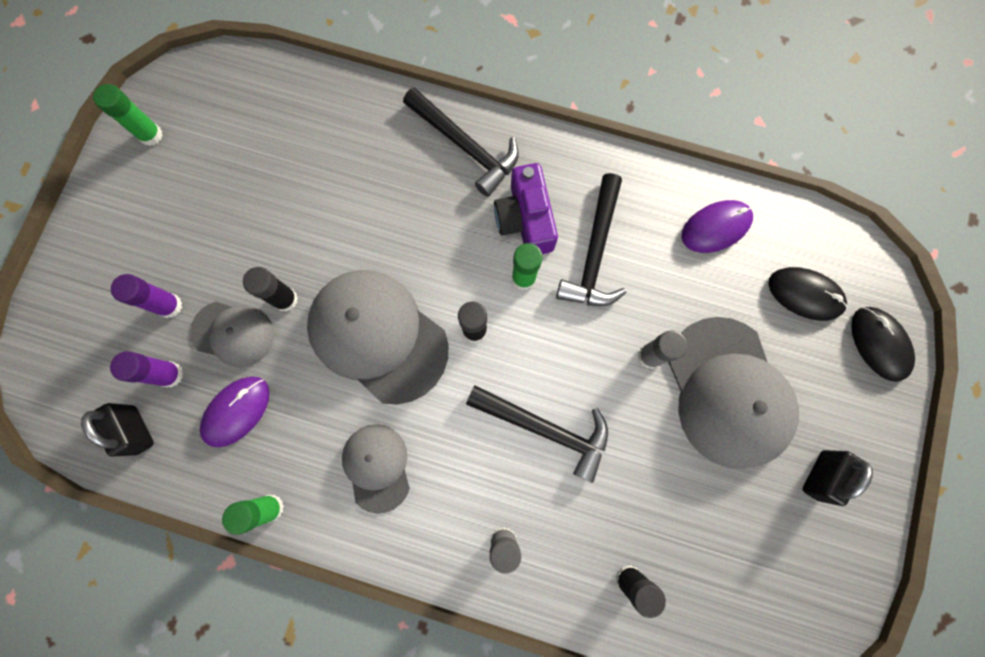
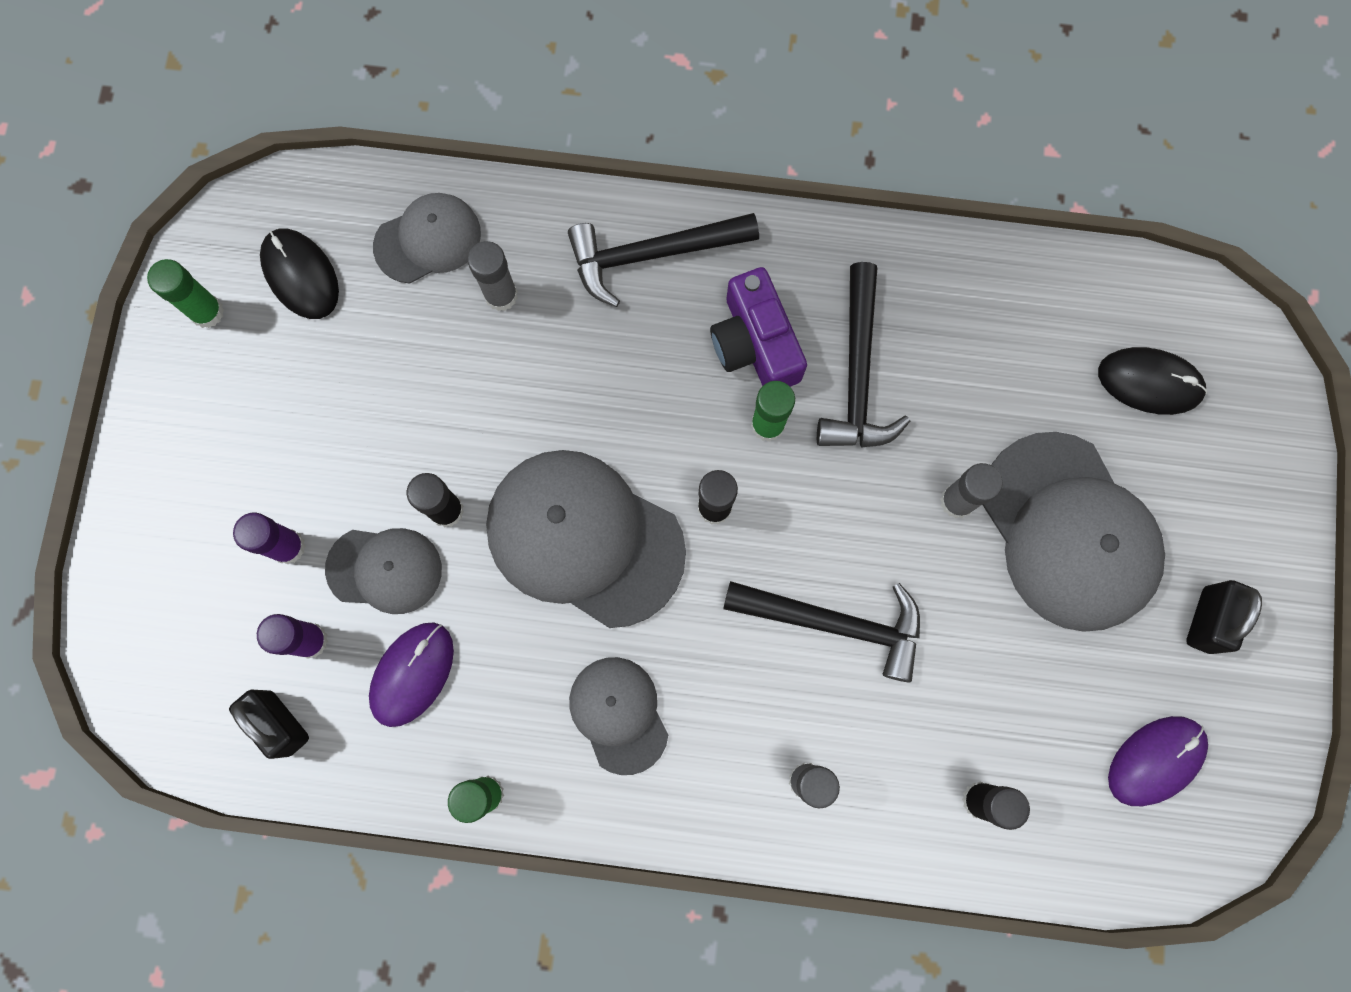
camera: 10 degrees left, 0 degrees up
(312, 111) = (428, 240): none -> grey cap
(354, 157) = (501, 295): none -> grey glue stick
(465, 146) = (653, 254): black hammer -> black hammer turned 135 degrees clockwise
(716, 227) = (1015, 311): purple mouse -> purple mouse (1156, 760)
(879, 344) = (1258, 432): black mouse -> black mouse (300, 275)

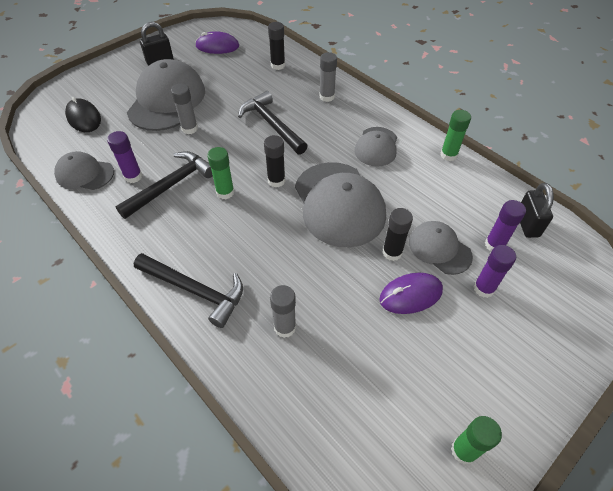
camera: 140 degrees left, 25 degrees down
(300, 275) = (388, 428): black mouse -> none
(412, 674) = (453, 205): purple mouse -> purple mouse (410, 295)
(428, 240) = (297, 389): grey cap -> grey cap (84, 174)
(755, 343) = (195, 222): purple camera -> none
(929, 343) = (133, 176): none -> purple glue stick

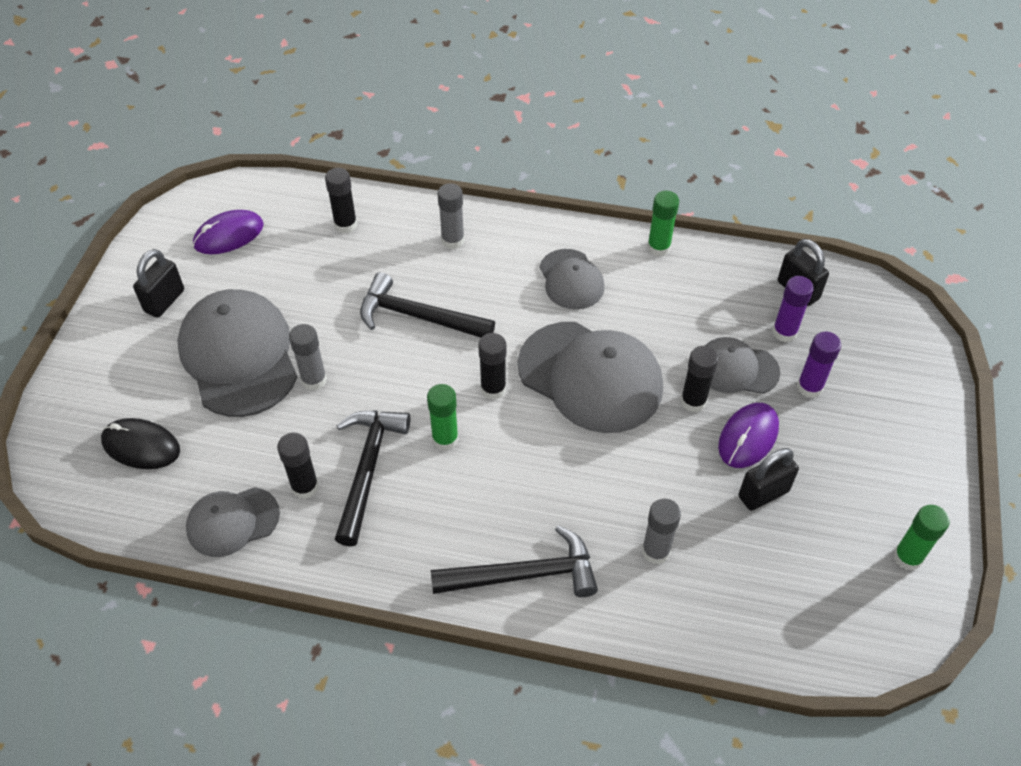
camera: 35 degrees left, 0 degrees up
(133, 176) = (305, 487): purple glue stick -> black glue stick
(389, 337) = (763, 494): none -> black padlock

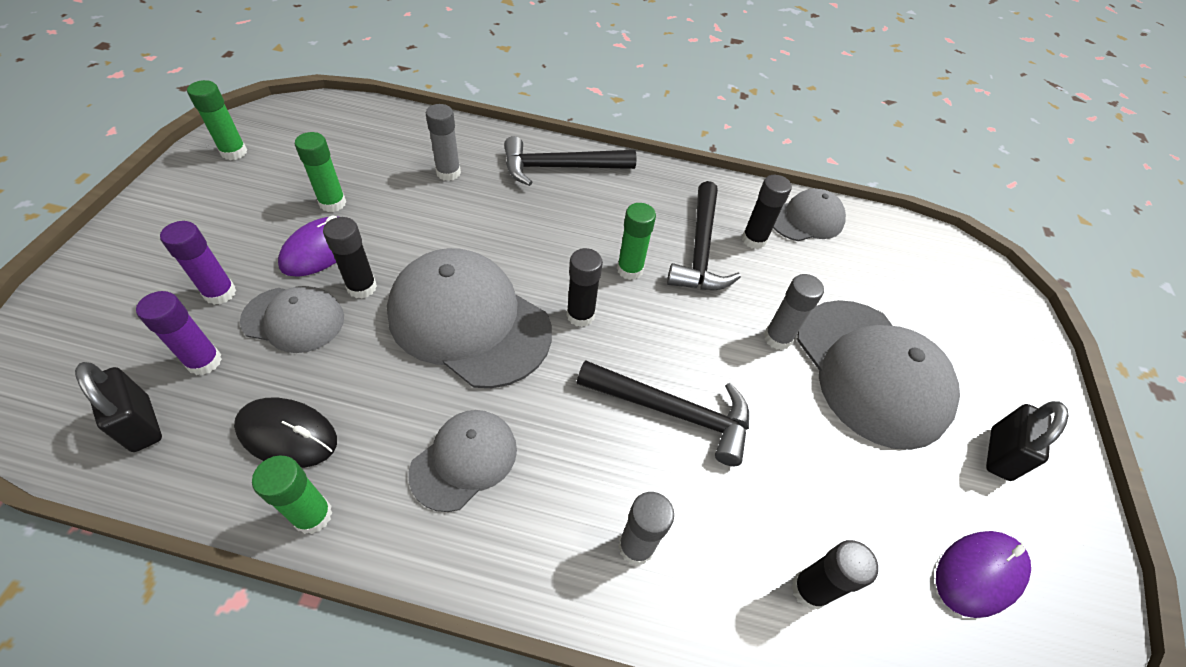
camera: 175 degrees right, 0 degrees up
(141, 446) = (919, 284): black mouse -> black mouse (287, 434)
(571, 279) = (464, 460): grey cap -> grey cap turned 60 degrees clockwise
(763, 494) = (332, 203): black padlock -> green glue stick

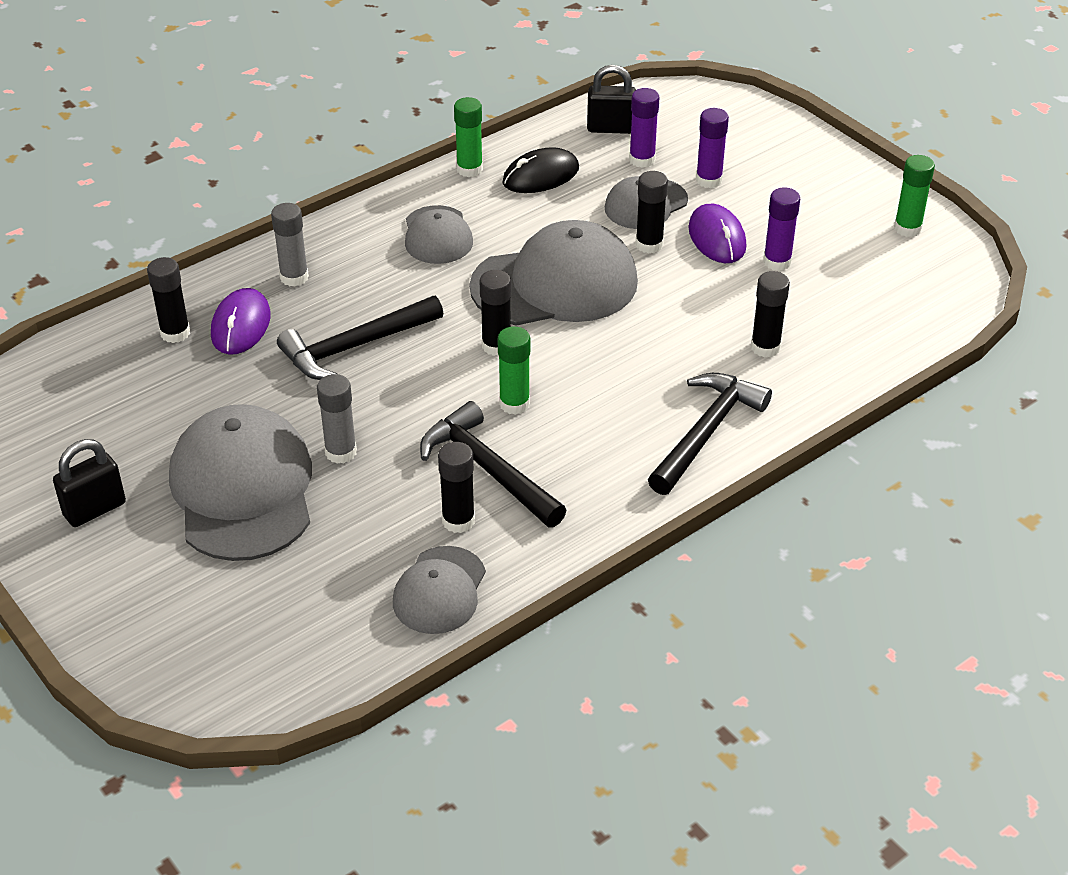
camera: 135 degrees right, 10 degrees down
(332, 203) = (777, 262): green glue stick -> purple glue stick
(448, 173) = (765, 347): grey glue stick -> black glue stick
(871, 372) = (243, 489): grey cap -> grey cap turned 60 degrees clockwise
(979, 574) = (70, 419): purple mouse -> purple mouse (241, 325)
(999, 454) = (94, 509): black padlock -> black padlock turned 75 degrees clockwise

